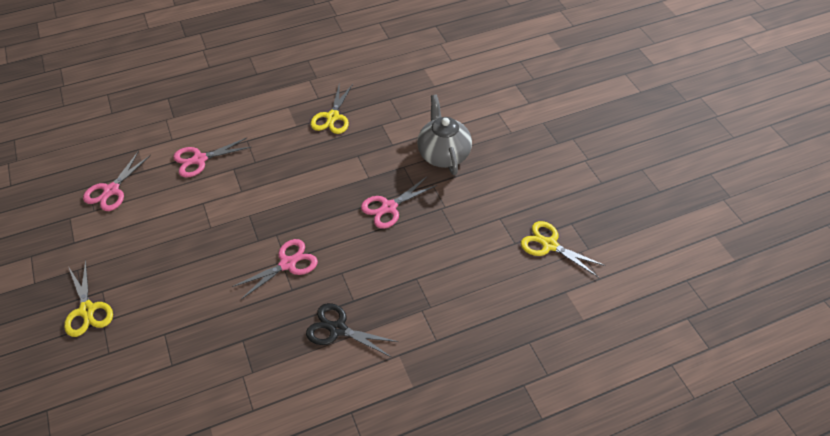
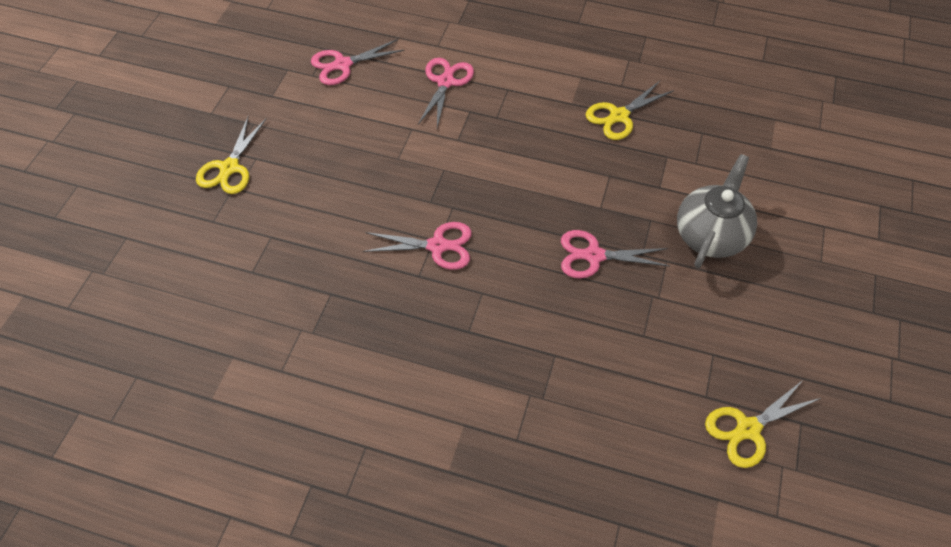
camera: 40 degrees right, 5 degrees up
(199, 159) = (445, 82): pink scissors -> pink scissors turned 90 degrees clockwise
(337, 329) = (427, 350): black scissors -> none
(549, 245) = (748, 429): yellow scissors -> yellow scissors turned 105 degrees counterclockwise

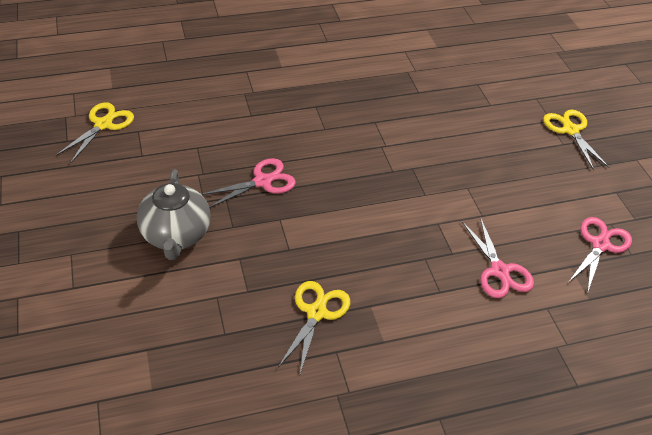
camera: 145 degrees right, 10 degrees down
(437, 246) = (379, 142): pink scissors -> none

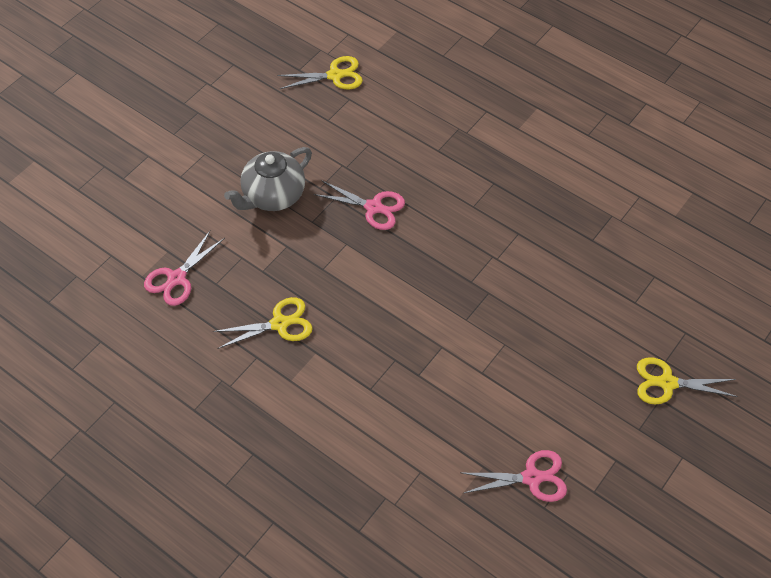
camera: 55 degrees right, 10 degrees up
(500, 271) = (429, 418): pink scissors -> pink scissors (176, 278)
(570, 130) = (667, 383): yellow scissors -> yellow scissors turned 120 degrees counterclockwise

